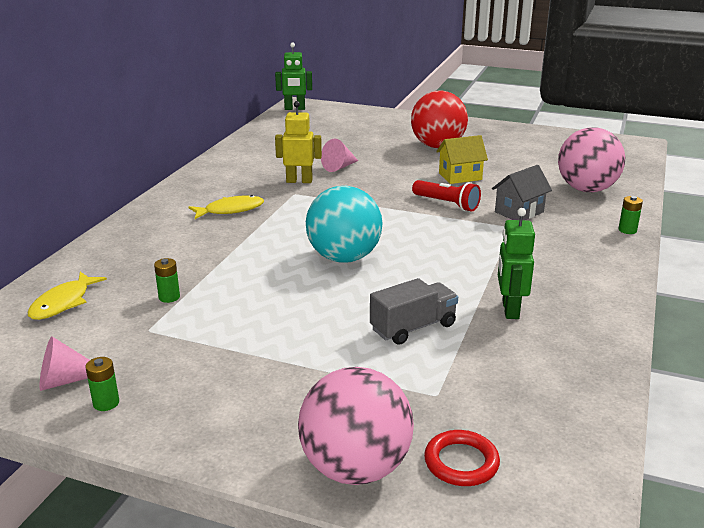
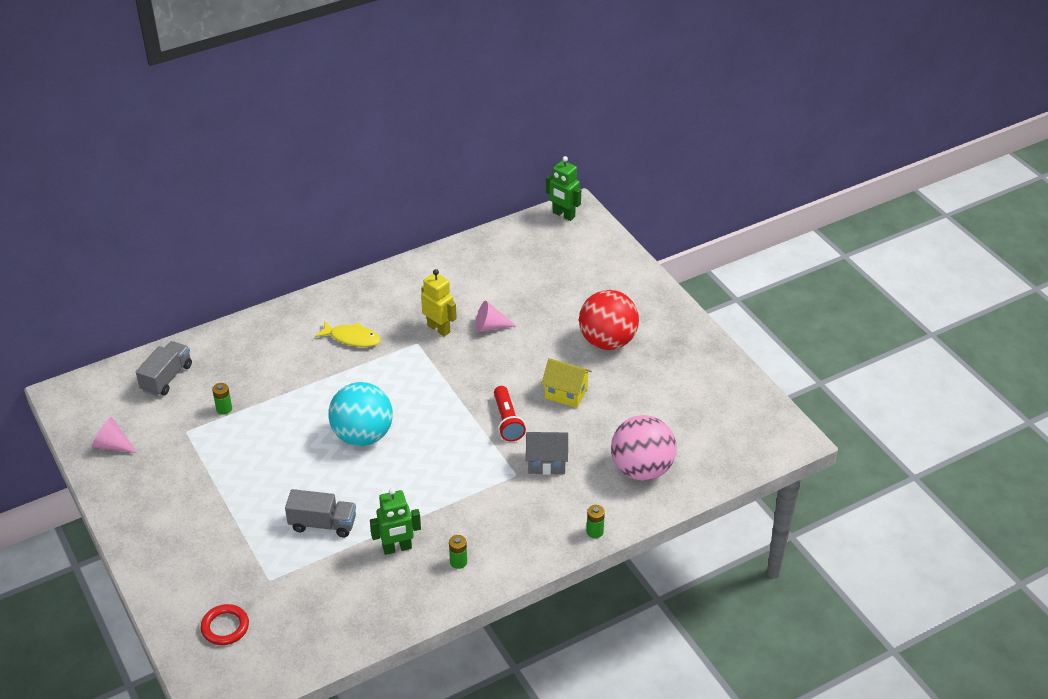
camera: 40 degrees right, 15 degrees up
(63, 303) = (167, 378): yellow fish -> grey truck
(106, 403) = (115, 475): green battery -> green battery (458, 562)
(355, 468) = (176, 595): pink ball -> none
(510, 310) = (397, 548): green robot -> green robot turned 150 degrees counterclockwise

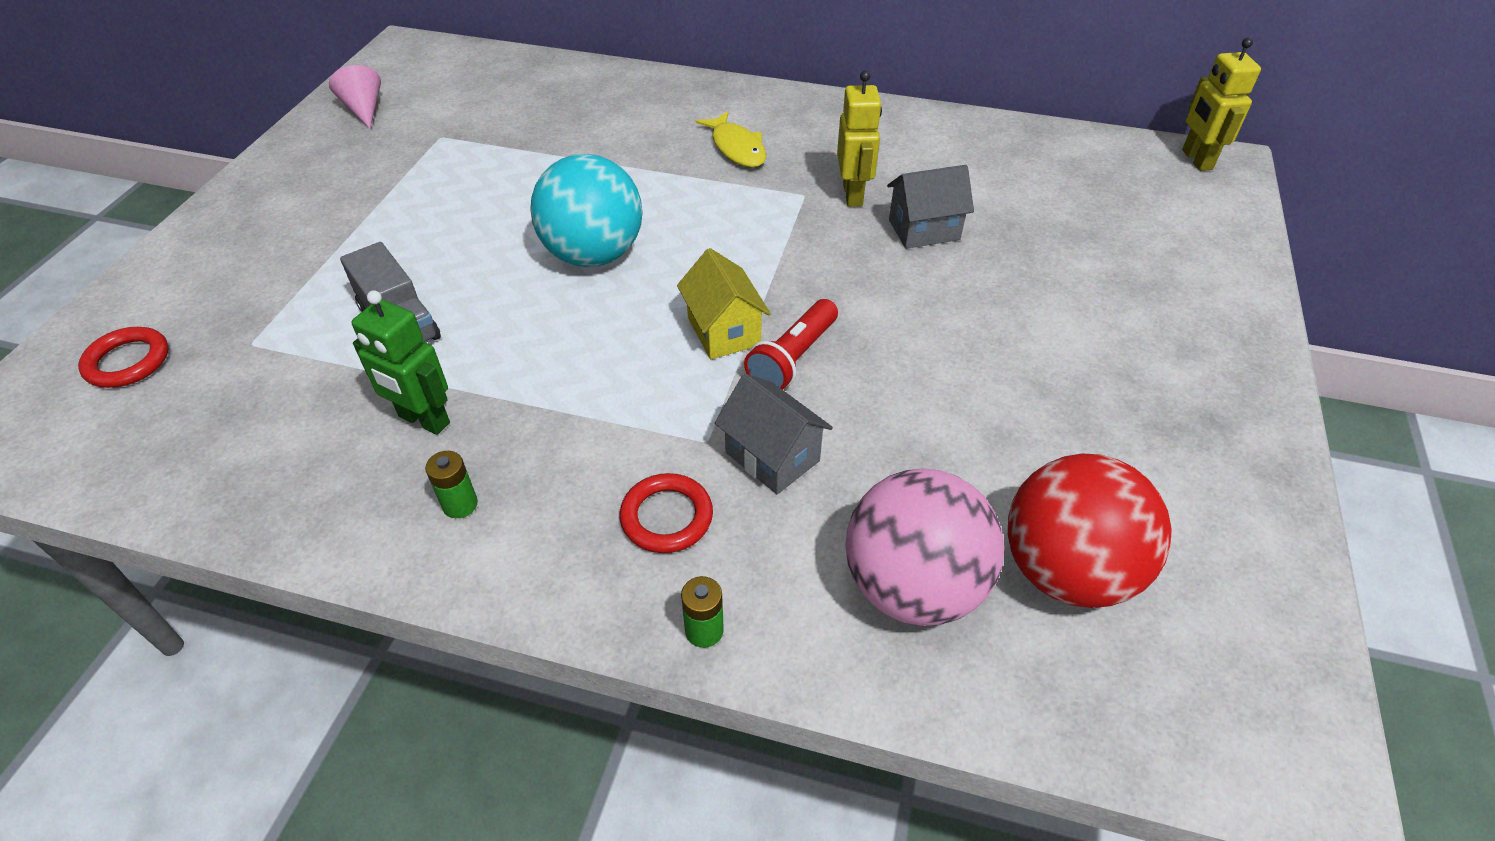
camera: 45 degrees right, 5 degrees up
(167, 378) = (504, 81): grey truck -> none
(224, 409) = (506, 138): green battery -> none
(490, 327) = (924, 230): pink cone -> grey house
(537, 509) = (666, 517): none -> red ring
(563, 215) = (1196, 160): green robot -> yellow robot
(566, 393) = (927, 378): yellow house -> yellow house (723, 331)
(607, 341) = (1083, 348): red ball -> red ball (1066, 570)

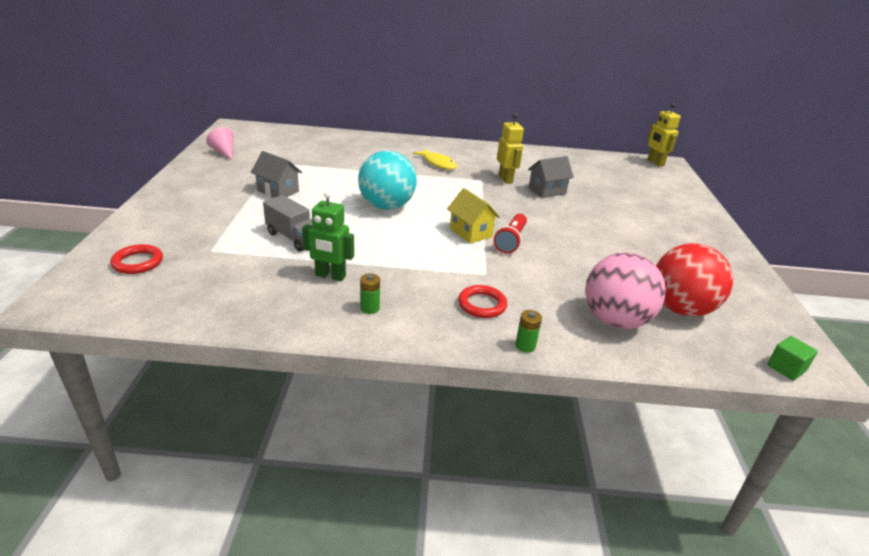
camera: 15 degrees left, 15 degrees down
(772, 457) = (521, 278): grey house -> grey house (278, 191)
(1228, 761) = (786, 368): none -> green cube

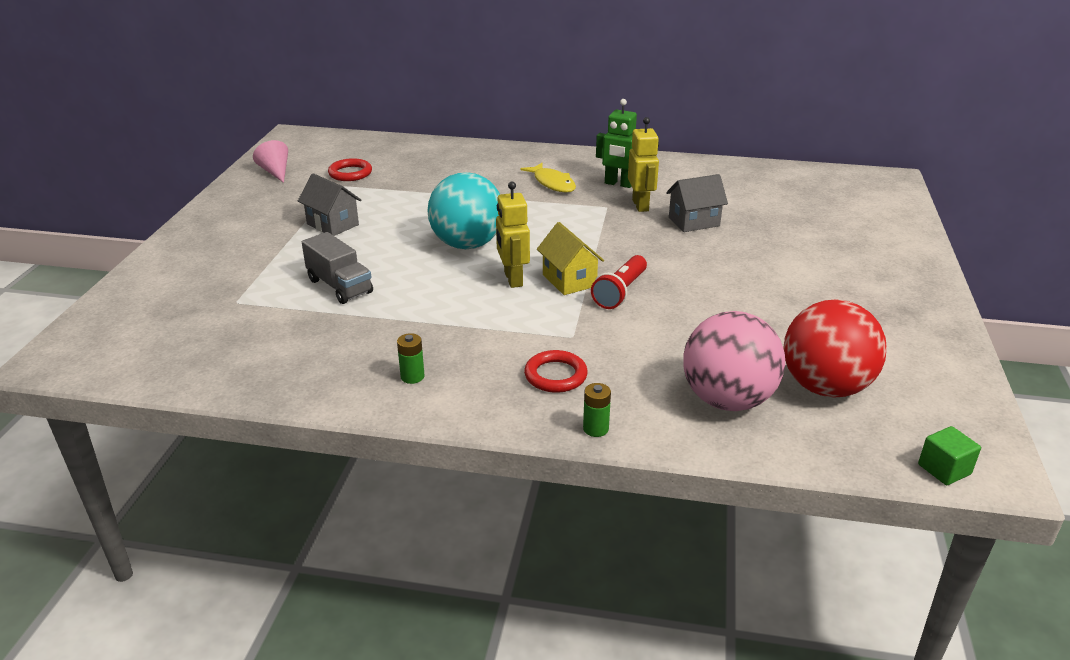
camera: 10 degrees right, 0 degrees up
(138, 262) = (150, 315): red ring -> red ring (350, 173)
(330, 276) = (373, 335): green robot -> green robot (618, 184)
(655, 162) = (871, 178): yellow robot -> yellow robot (512, 279)

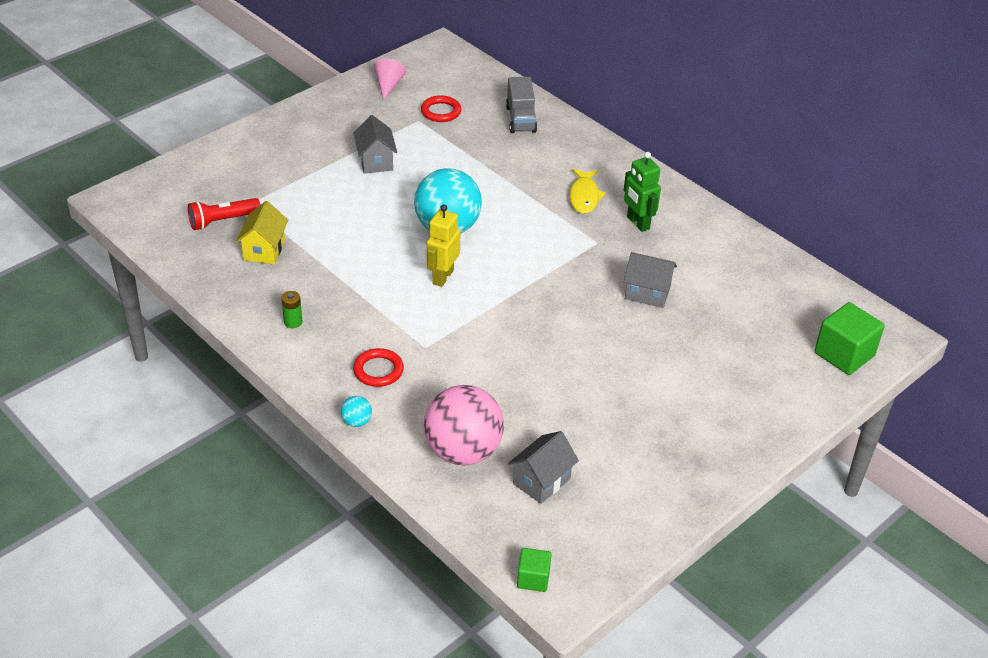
camera: 35 degrees right, 10 degrees up
(340, 286) = (323, 223): grey truck -> grey truck (520, 119)
(569, 280) = (480, 299): yellow house -> yellow house (264, 250)
(595, 429) = (356, 421): green battery -> turquoise ball
(620, 292) = (503, 328): red flashlight -> red flashlight (222, 221)
(641, 205) = (626, 254): yellow robot -> none
(825, 387) = (541, 481): red ball -> grey house
(879, 202) = (844, 354): none -> green cube

